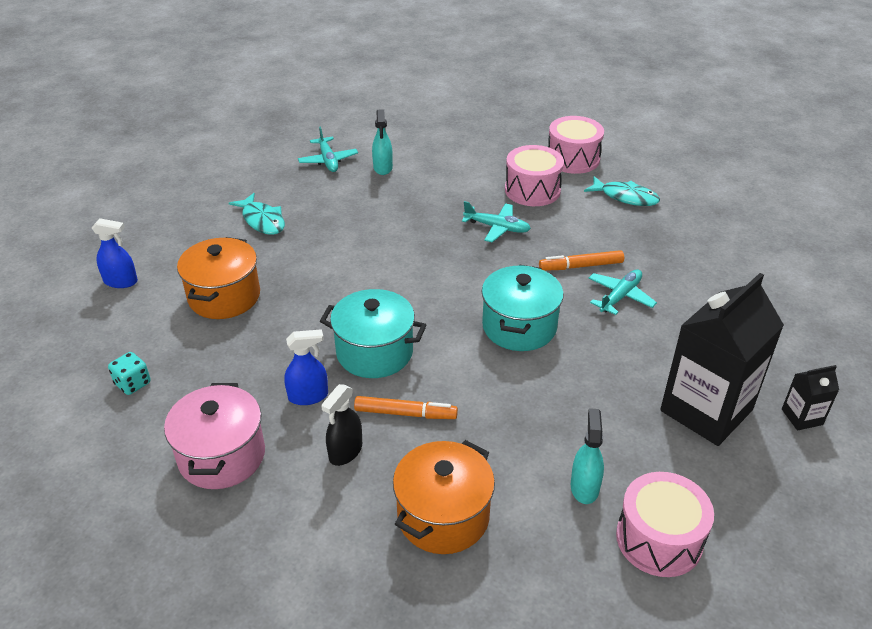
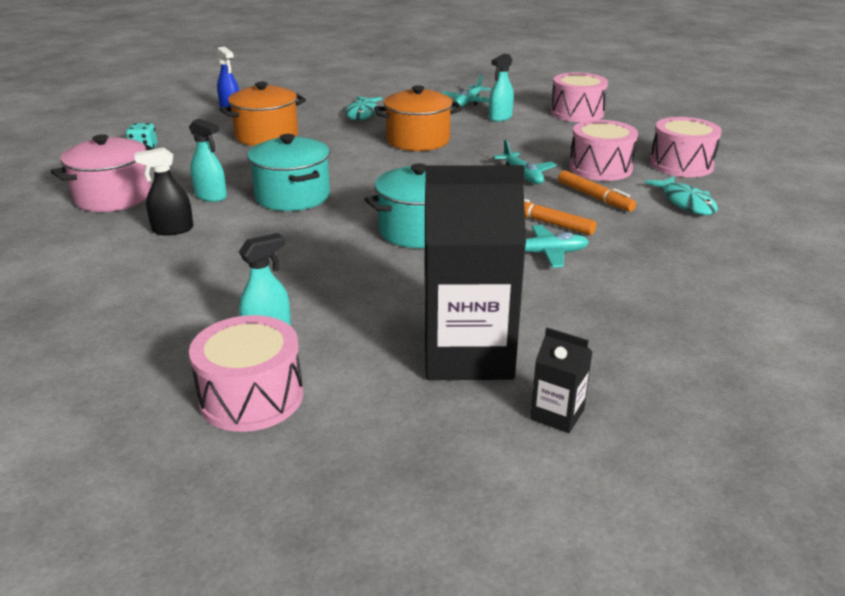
camera: 45 degrees right, 10 degrees down
(308, 396) = (211, 196): blue spray bottle -> turquoise spray bottle
(405, 413) = (244, 232): orange marker -> orange marker (594, 197)
(429, 133) = (577, 113): none -> pink drum
(443, 516) = (152, 290): orange pot -> orange pot (418, 140)

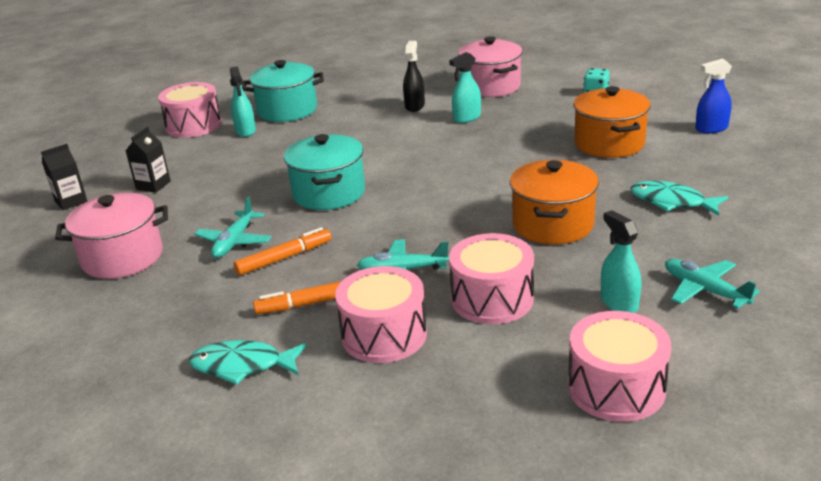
camera: 115 degrees right, 0 degrees up
(292, 196) = (442, 148): turquoise pot -> turquoise pot (287, 110)
(467, 354) = (153, 185): black carton -> black carton, size x0.44
(629, 308) = (123, 258): none -> pink pot
(681, 165) = (344, 414): pink drum -> pink drum (492, 299)

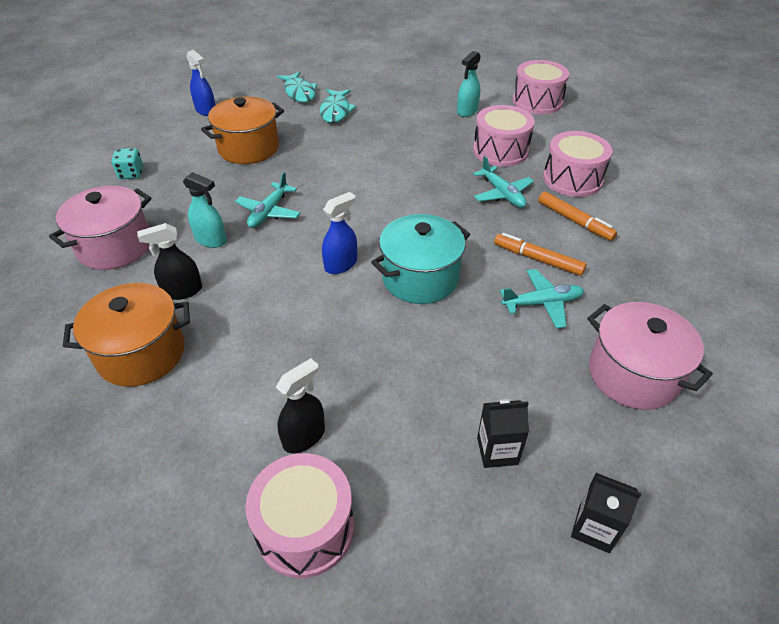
camera: 120 degrees left, 15 degrees up
(242, 366) = (658, 224): turquoise fish -> turquoise fish (299, 92)
(245, 131) = (304, 436): turquoise spray bottle -> black spray bottle
(287, 110) = (219, 421): turquoise pot -> none
(382, 163) = (341, 264): none -> blue spray bottle
(553, 224) = (395, 148): orange pot -> orange pot (141, 353)
(704, 290) = (433, 90): turquoise plane -> turquoise plane (269, 212)

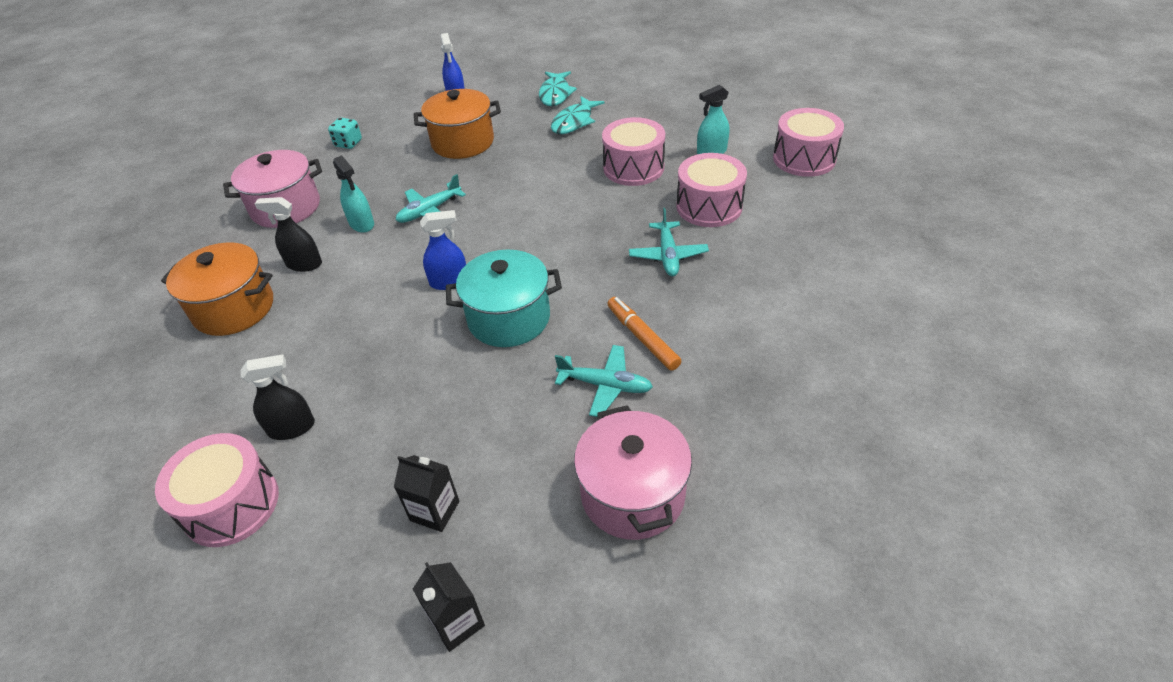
camera: 30 degrees right, 0 degrees up
(572, 179) = (763, 260): pink drum -> pink drum (633, 168)
(574, 221) = (721, 309): orange marker -> none

